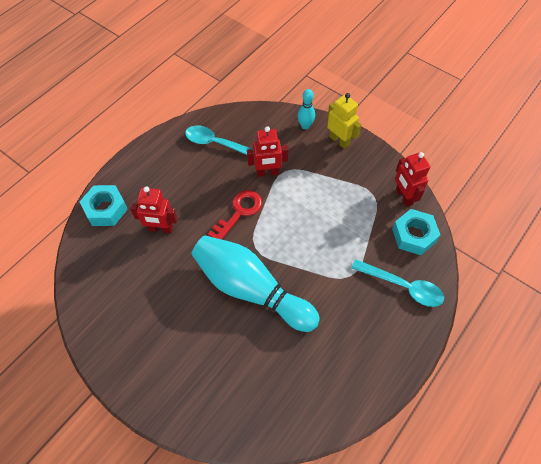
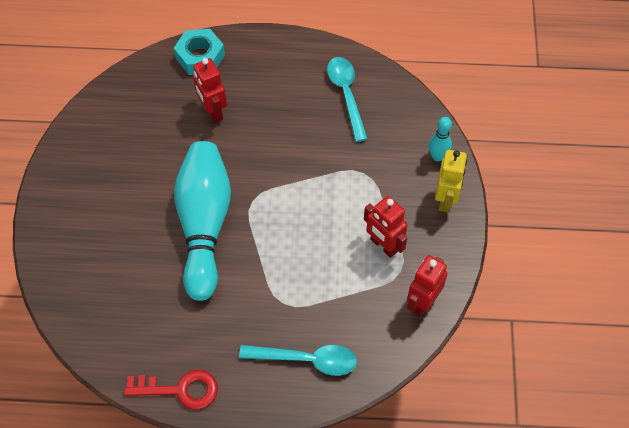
camera: 55 degrees right, 0 degrees up
(239, 212) = (281, 163): red key -> red key (180, 389)
(267, 172) = (347, 158): red robot -> red robot (383, 245)
(403, 287) = (307, 360): turquoise spoon -> turquoise spoon turned 75 degrees counterclockwise
(414, 235) = (379, 338): turquoise nut -> none

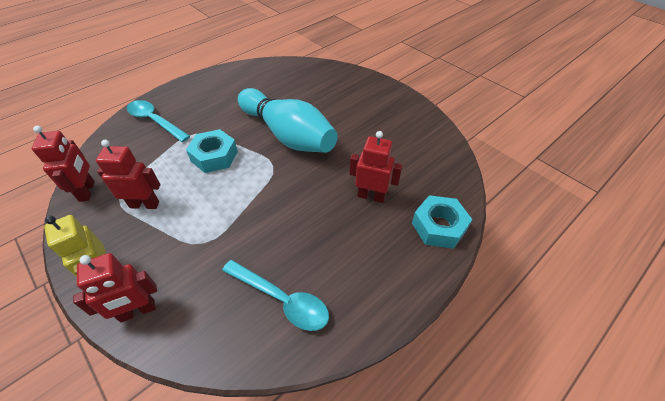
camera: 135 degrees right, 10 degrees down
(180, 389) = (218, 76): red key -> none
(289, 254) = (214, 156): none -> turquoise nut
(307, 360) = (154, 121): turquoise spoon -> turquoise spoon turned 75 degrees clockwise
(437, 156) = (137, 311): turquoise bowling pin -> red robot

